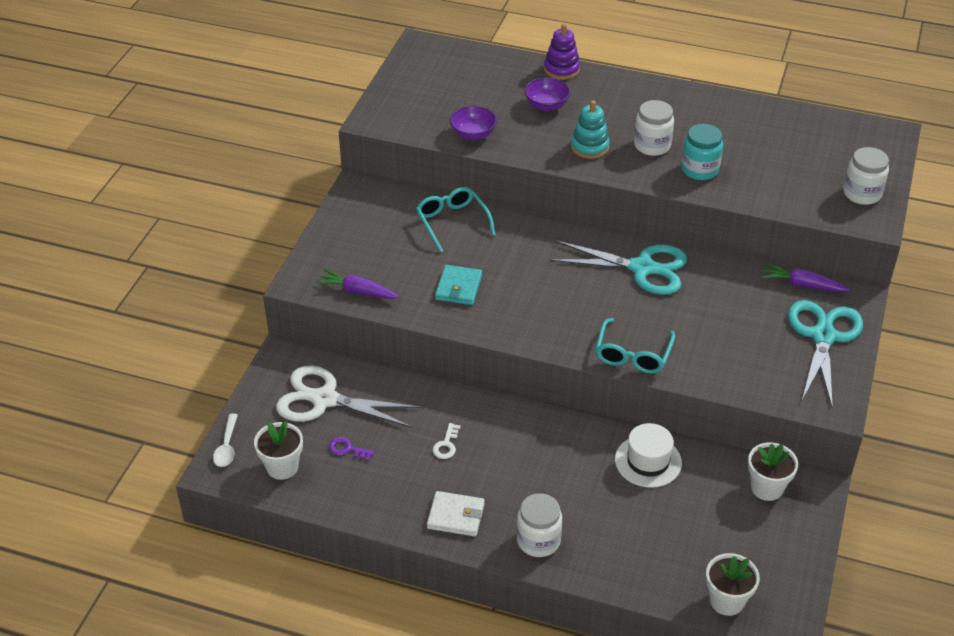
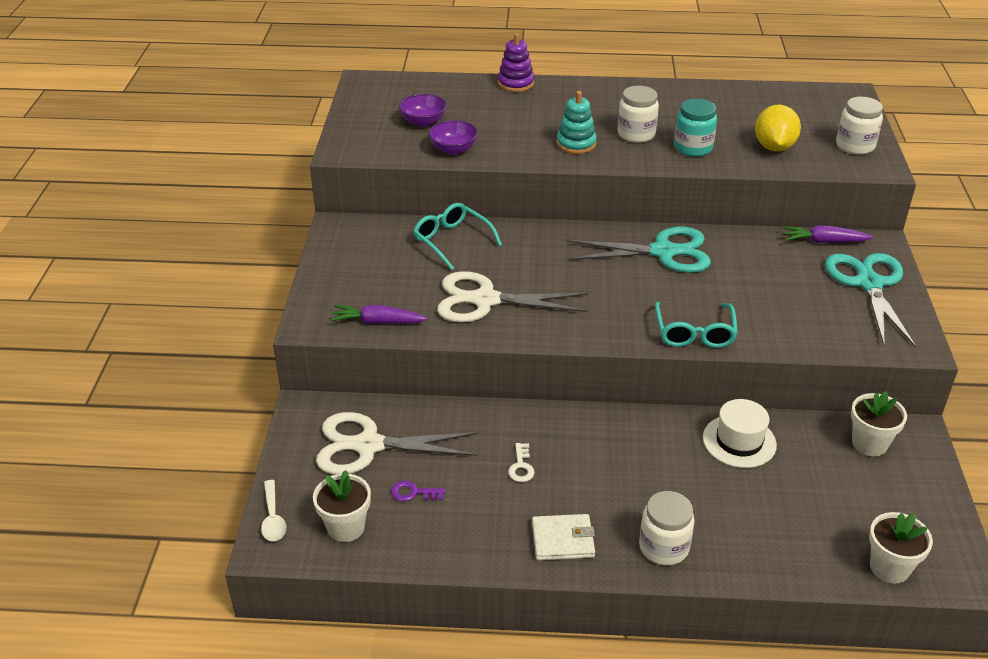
camera: 15 degrees left, 5 degrees down
(459, 287) = (485, 300): turquoise wallet -> white scissors
(546, 105) = (515, 115): purple bowl -> purple bowl (423, 122)
(780, 182) = (774, 147): none -> yellow lemon

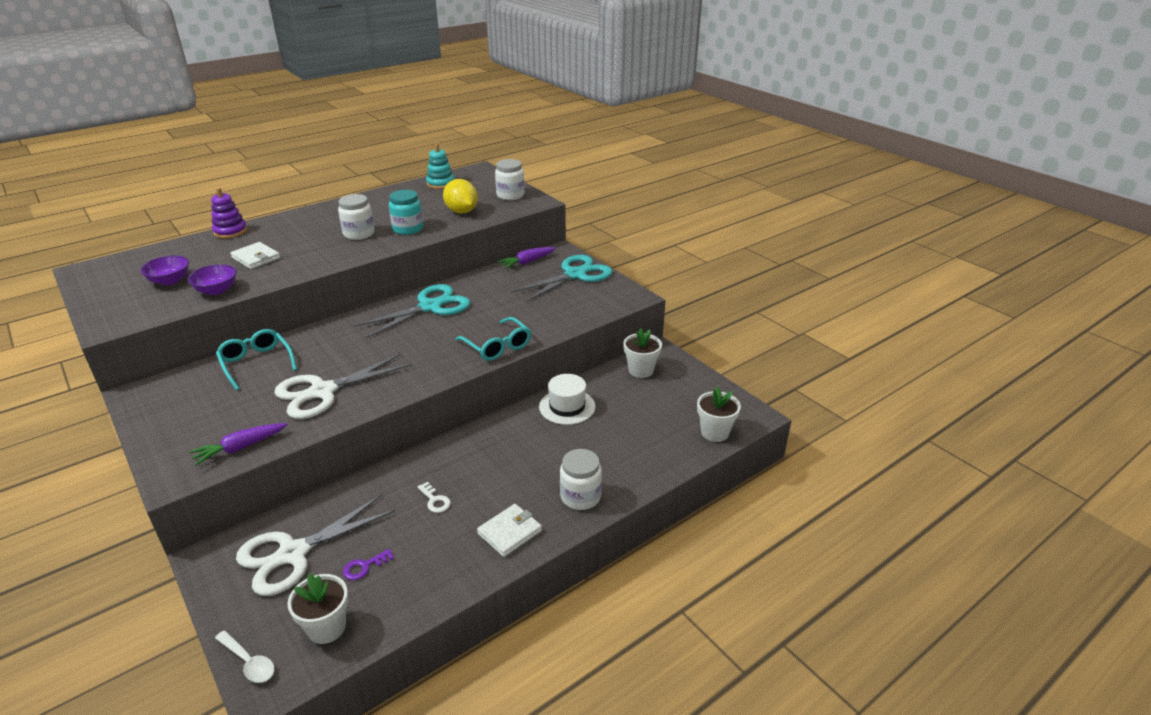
camera: 40 degrees left, 5 degrees down
(452, 241) = (256, 363): turquoise glasses -> turquoise glasses turned 45 degrees clockwise
(515, 125) = (256, 258): none -> white wallet
(576, 144) = (318, 254): turquoise stacking toy -> turquoise stacking toy (440, 183)
(869, 284) = (575, 275): turquoise scissors -> turquoise scissors turned 90 degrees clockwise

